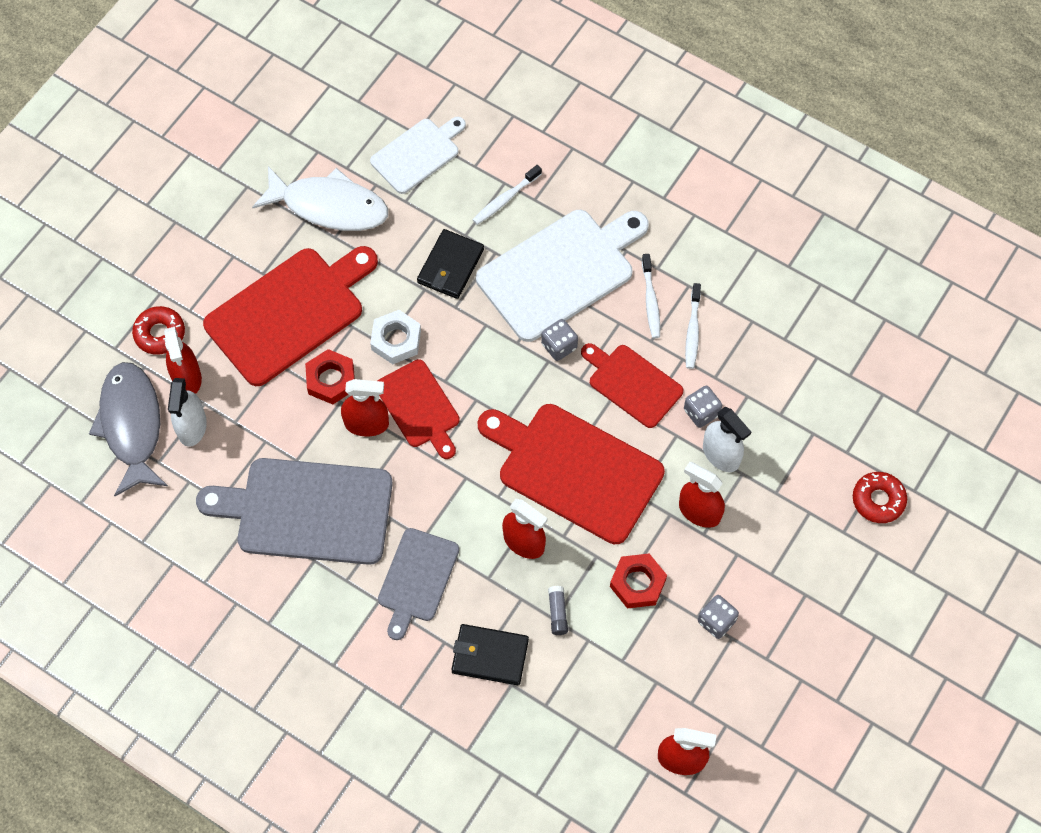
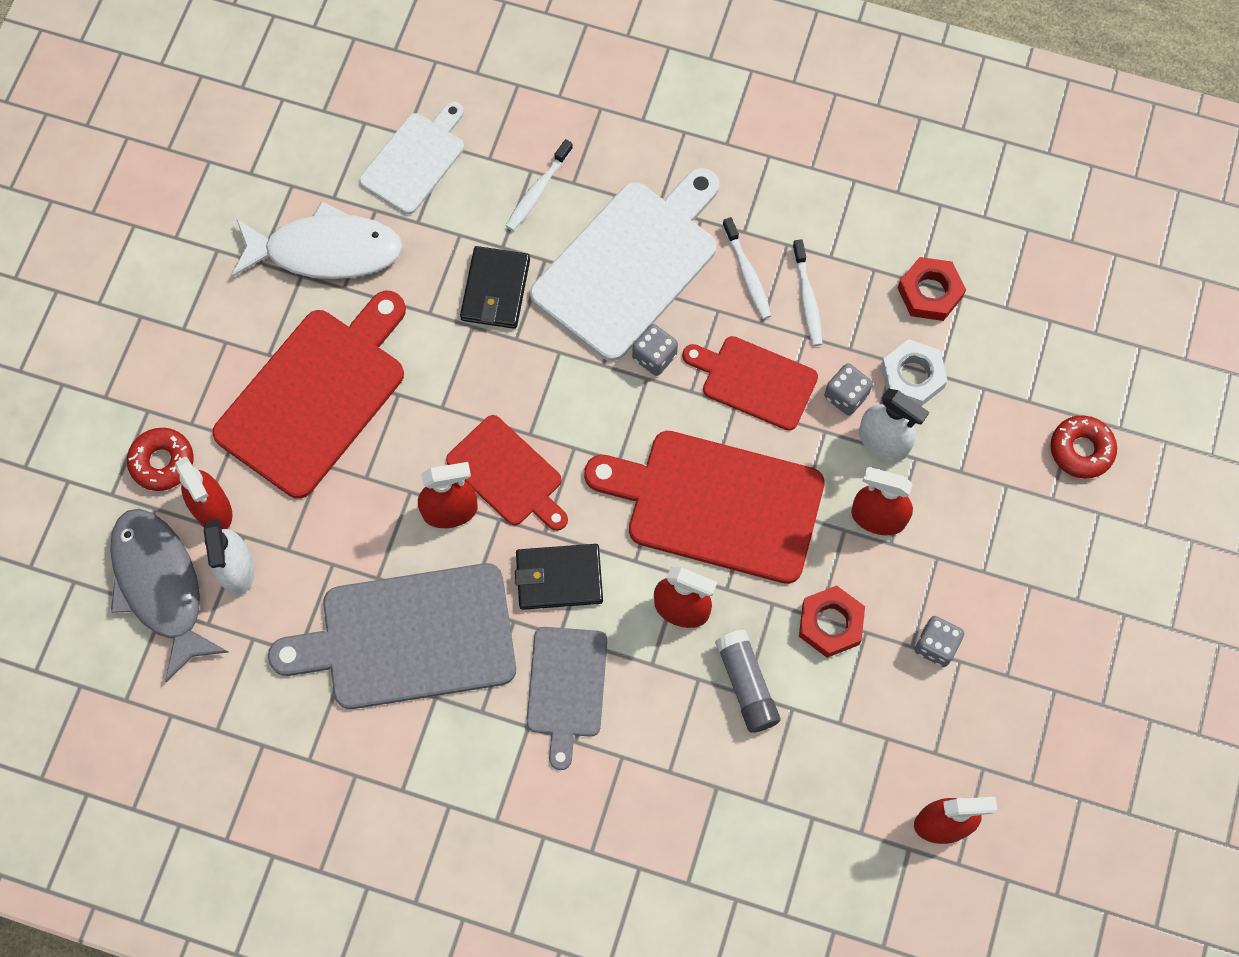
camera: 15 degrees left, 5 degrees up
(331, 380) = (390, 467): red nut -> red nut (930, 292)
(396, 340) = (456, 398): white nut -> white nut (912, 376)
(489, 656) = (681, 759): black wallet -> black wallet (559, 578)
(557, 613) = (746, 685): grey glue stick -> grey glue stick, size x1.68

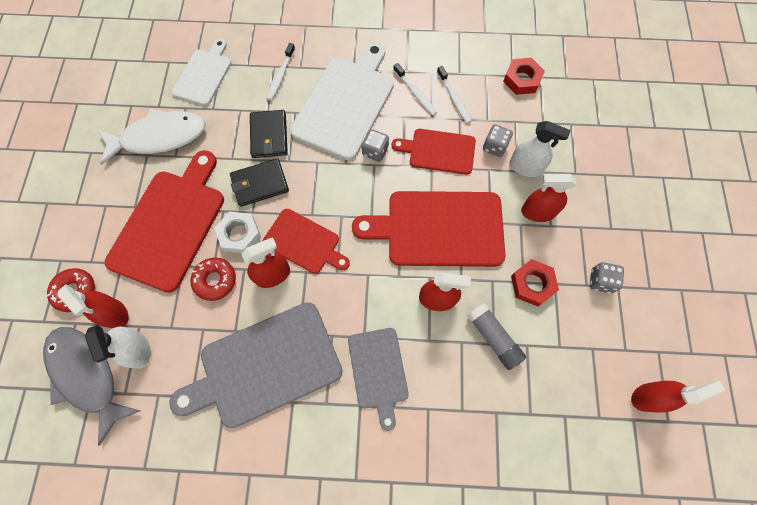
camera: 15 degrees left, 0 degrees up
(559, 578) = (354, 300): black wallet -> black wallet (260, 184)
(912, 376) = (529, 127): white nut -> white nut (239, 234)
(1081, 450) = (639, 144): red donut -> red donut (215, 280)

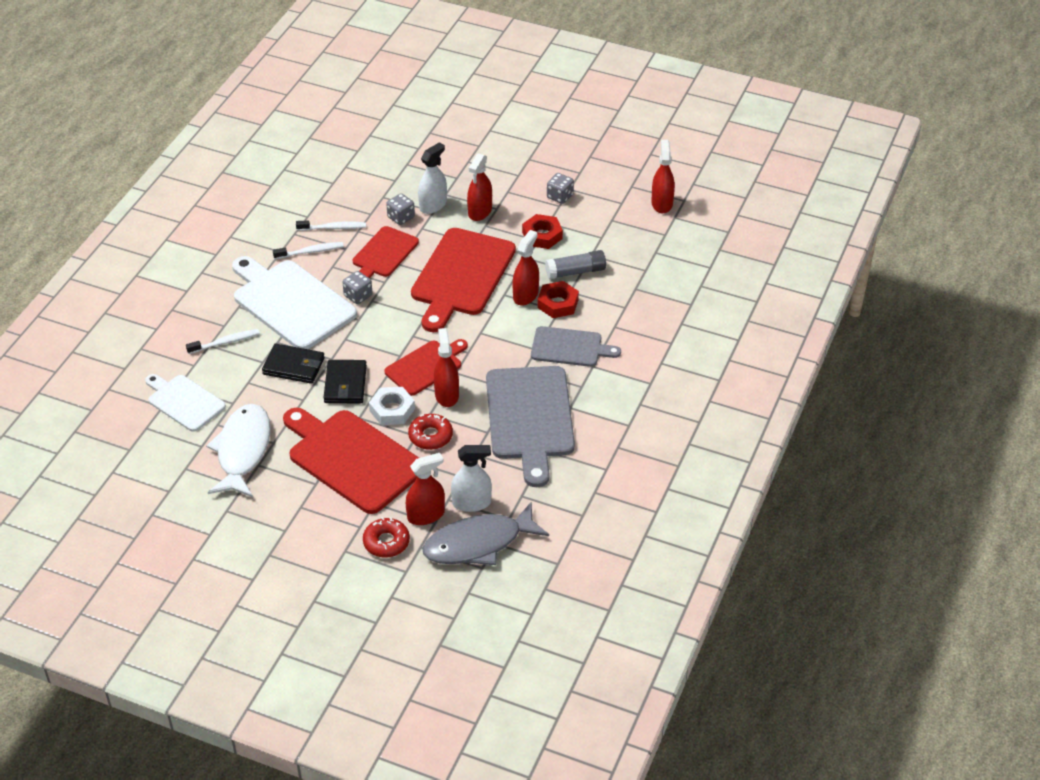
camera: 70 degrees left, 25 degrees down
(280, 76) = (225, 342): white toothbrush -> white toothbrush turned 60 degrees counterclockwise
(522, 79) = (341, 178): red nut -> red nut (557, 303)

